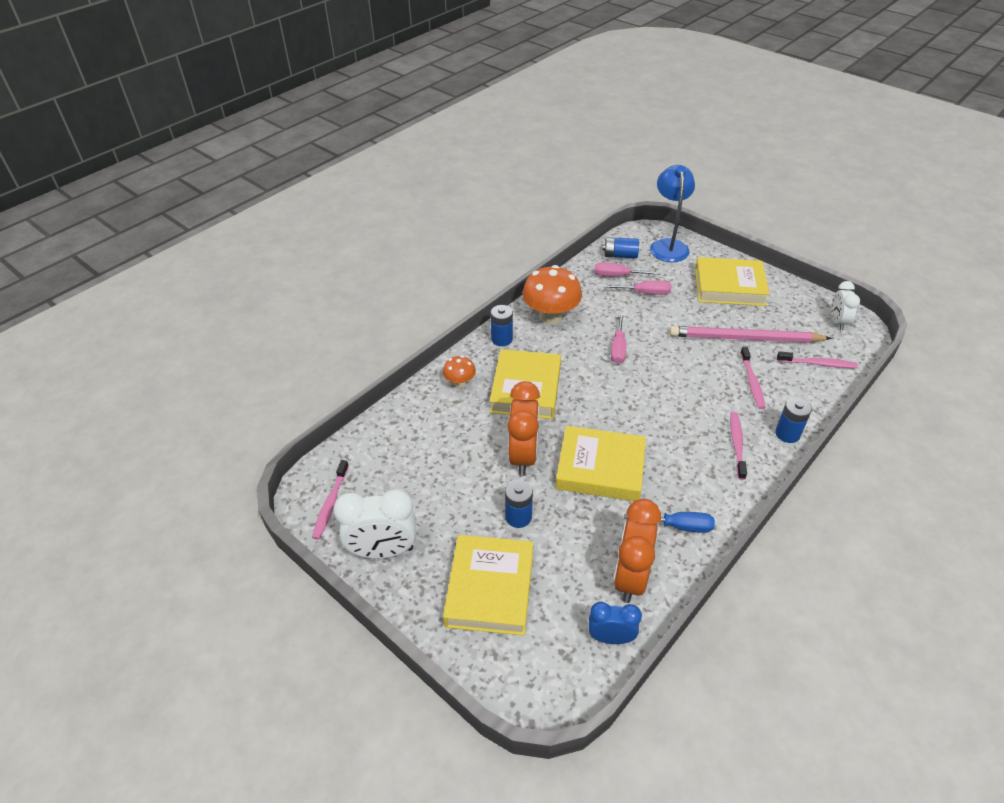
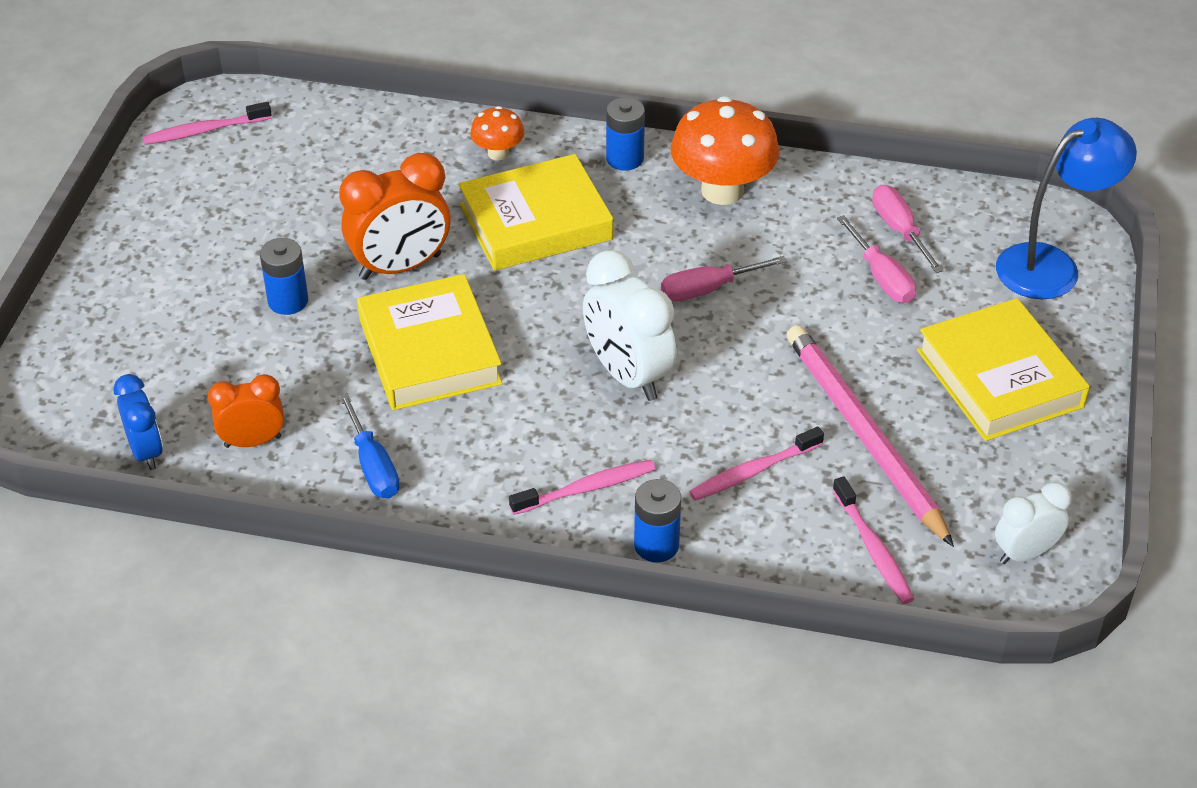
camera: 60 degrees right, 0 degrees up
(383, 551) = (161, 204): white clock -> white clock (628, 375)
(490, 588) = (159, 317): yellow book -> none
(620, 255) = (961, 215): blue battery -> none
(630, 577) = (253, 441): orange clock -> orange clock, size x0.61

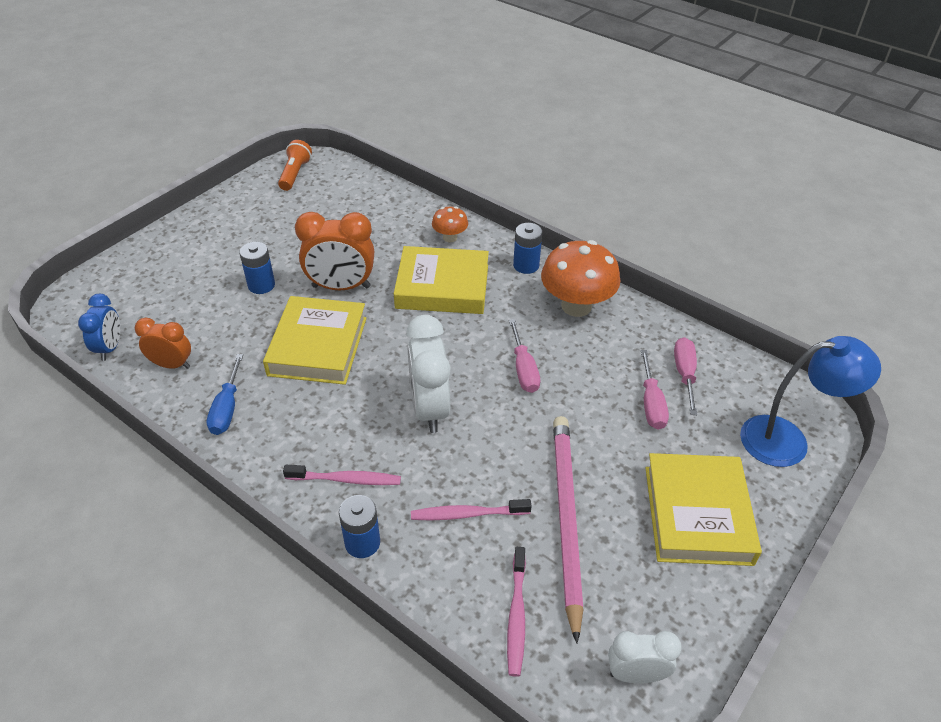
camera: 25 degrees right, 0 degrees up
(204, 131) = (295, 174): pink toothbrush -> orange flashlight
(708, 289) = (523, 369): pink screwdriver -> pink screwdriver turned 105 degrees counterclockwise

